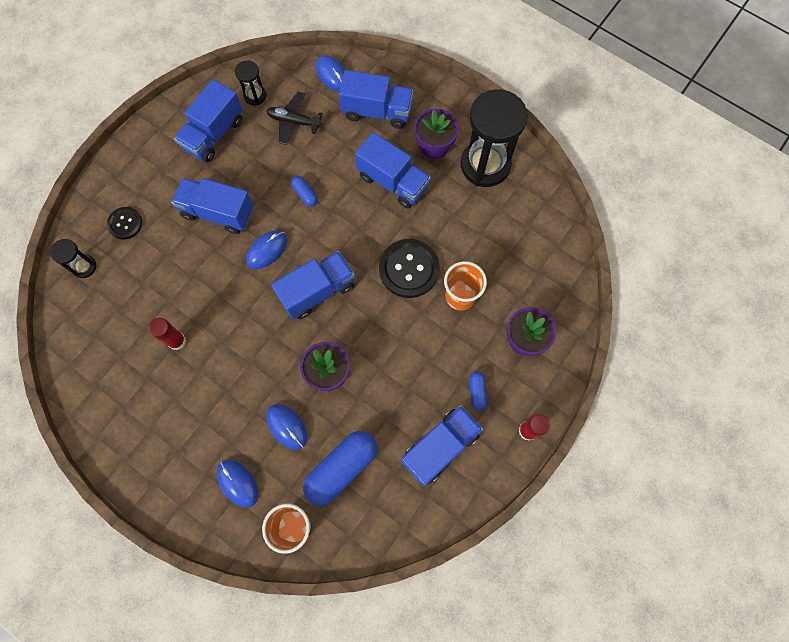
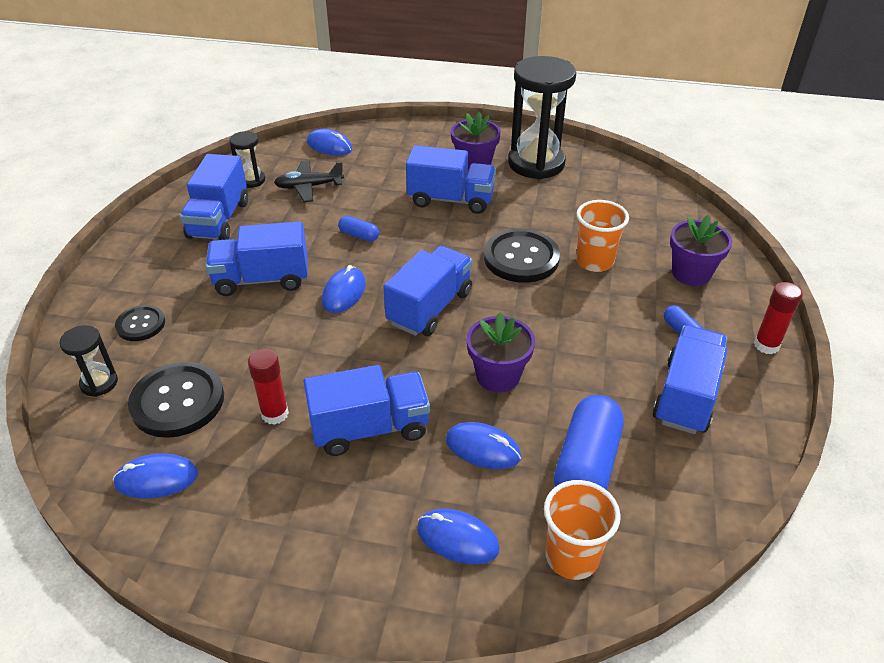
camera: 25 degrees left, 30 degrees down
(92, 361) = (156, 479): none -> blue mouse
(124, 304) = (178, 401): none -> black button
(377, 111) = (396, 157): blue truck -> blue truck (370, 428)

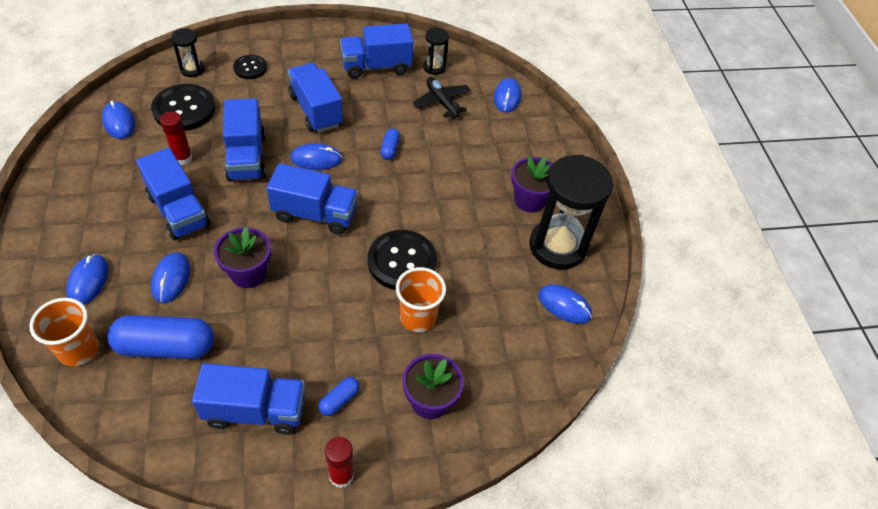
camera: 65 degrees right, 10 degrees up
(451, 200) = (466, 195): blue truck -> blue truck (247, 157)
(603, 176) = (564, 305): none -> blue mouse

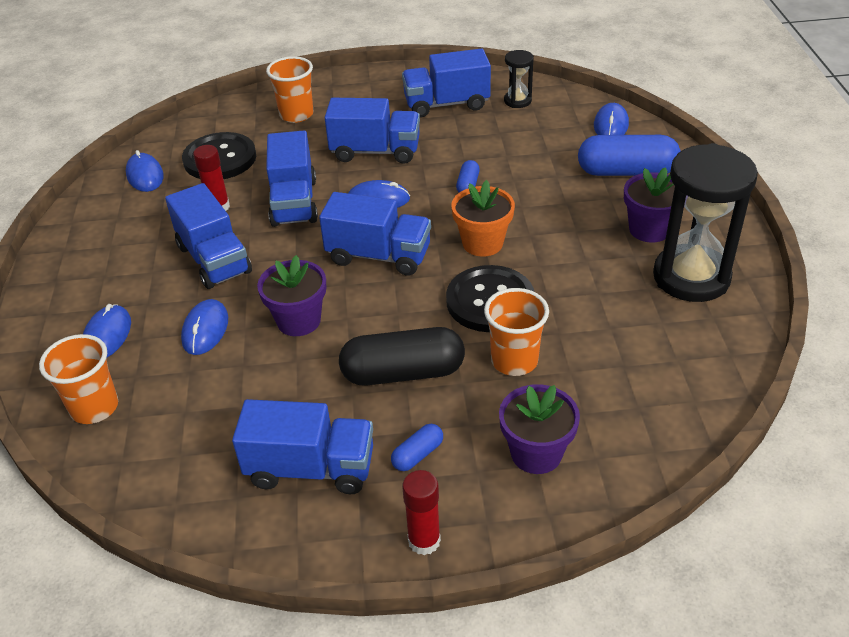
camera: 10 degrees right, 10 degrees down
(166, 346) = (199, 401): blue capsule -> blue capsule (626, 171)
(192, 69) = (229, 120): black hourglass -> none
(250, 68) = (296, 114): black button -> orange cup
(316, 110) = (375, 151): blue truck -> blue truck turned 120 degrees clockwise
(331, 325) = (403, 373): none -> black capsule
(399, 206) = (482, 243): none -> orange flower pot
(441, 102) = (529, 134): black plane -> none
(564, 305) = (707, 341): blue mouse -> none

